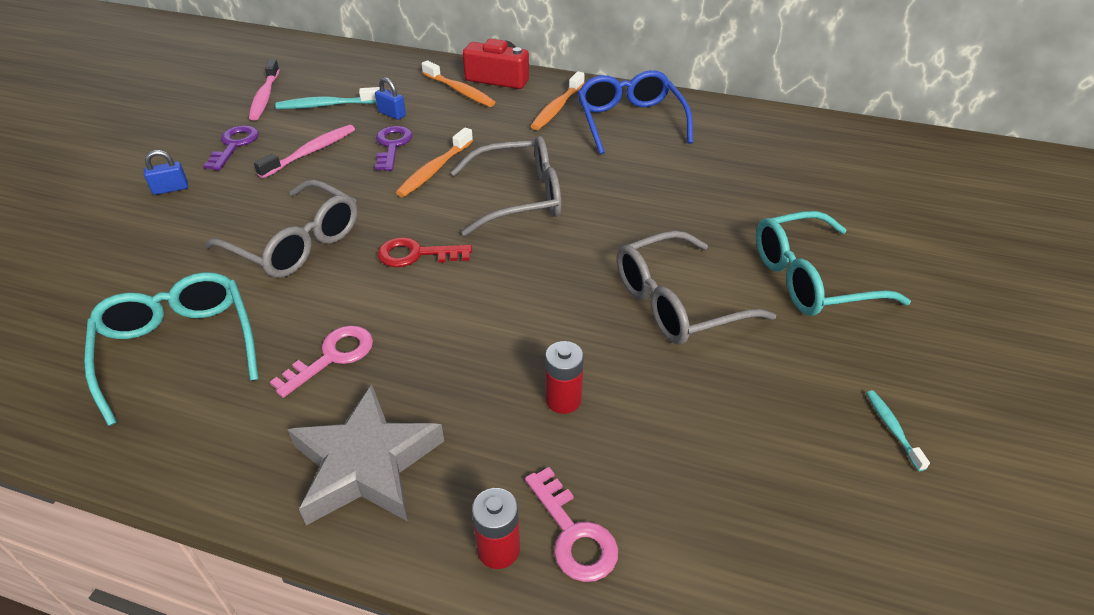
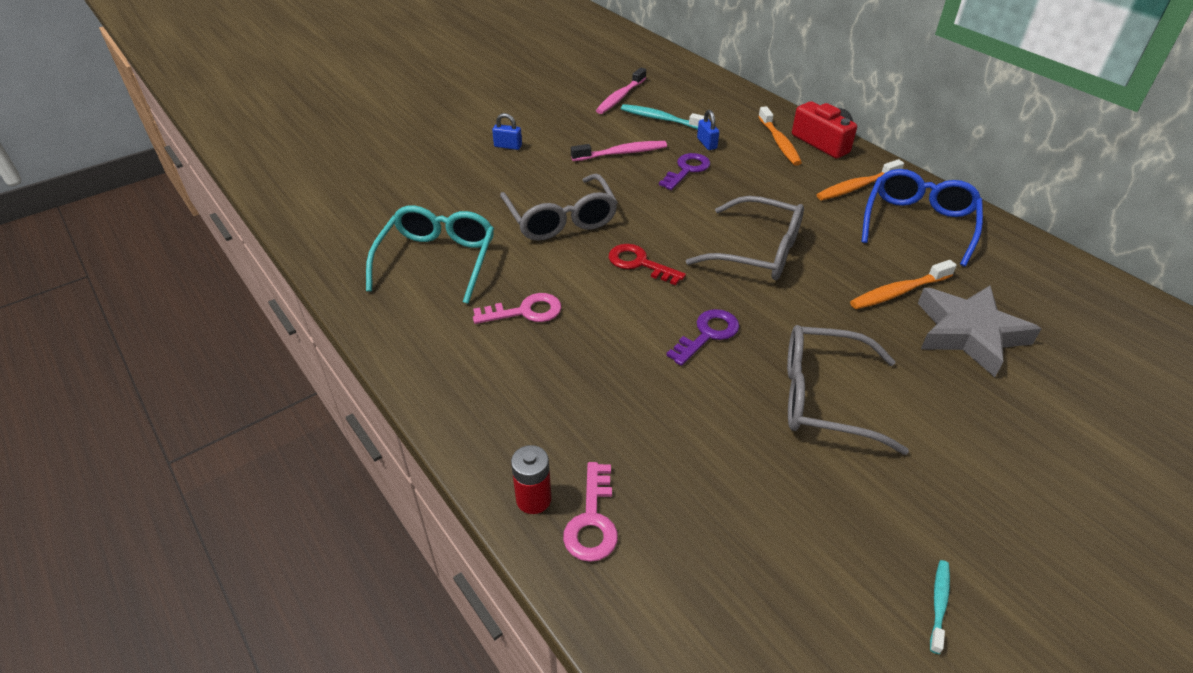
camera: 35 degrees right, 0 degrees up
(234, 145) = (572, 128): purple key -> purple key (707, 334)
(366, 464) = (493, 395): grey star -> grey star (969, 333)
(434, 170) = (705, 202): orange toothbrush -> orange toothbrush (898, 292)
(563, 399) = (663, 424): red battery -> none
(811, 279) = (979, 439): turquoise glasses -> none

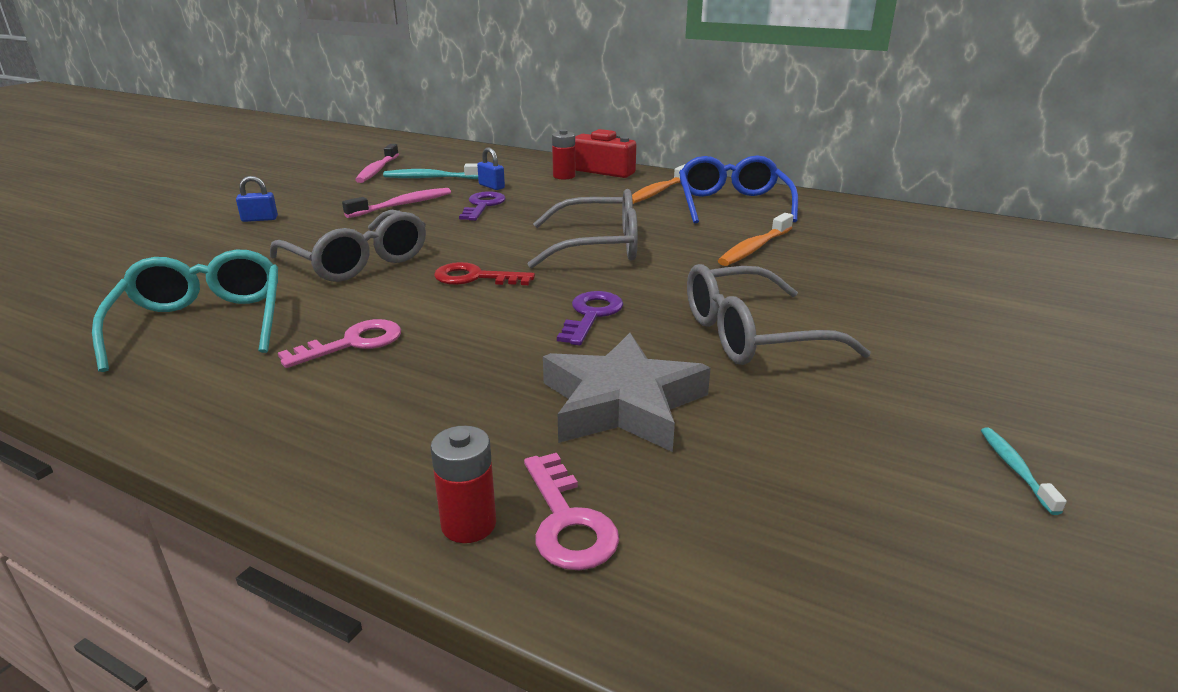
camera: 25 degrees left, 15 degrees down
(779, 142) = (564, 176): orange toothbrush -> red battery
(969, 333) = (840, 262): grey star -> grey star (622, 403)

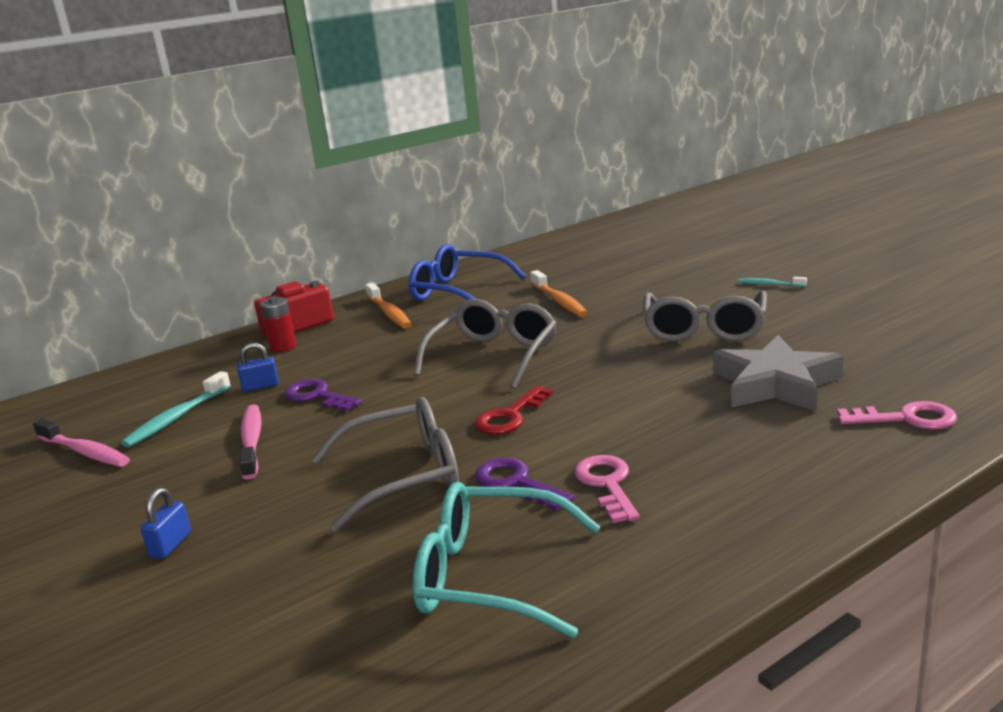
camera: 60 degrees left, 5 degrees down
(468, 524) = (902, 450): red battery -> none
(591, 315) = (631, 376): purple key -> purple key (516, 483)
(1015, 469) = (889, 299): turquoise toothbrush -> turquoise toothbrush (769, 284)

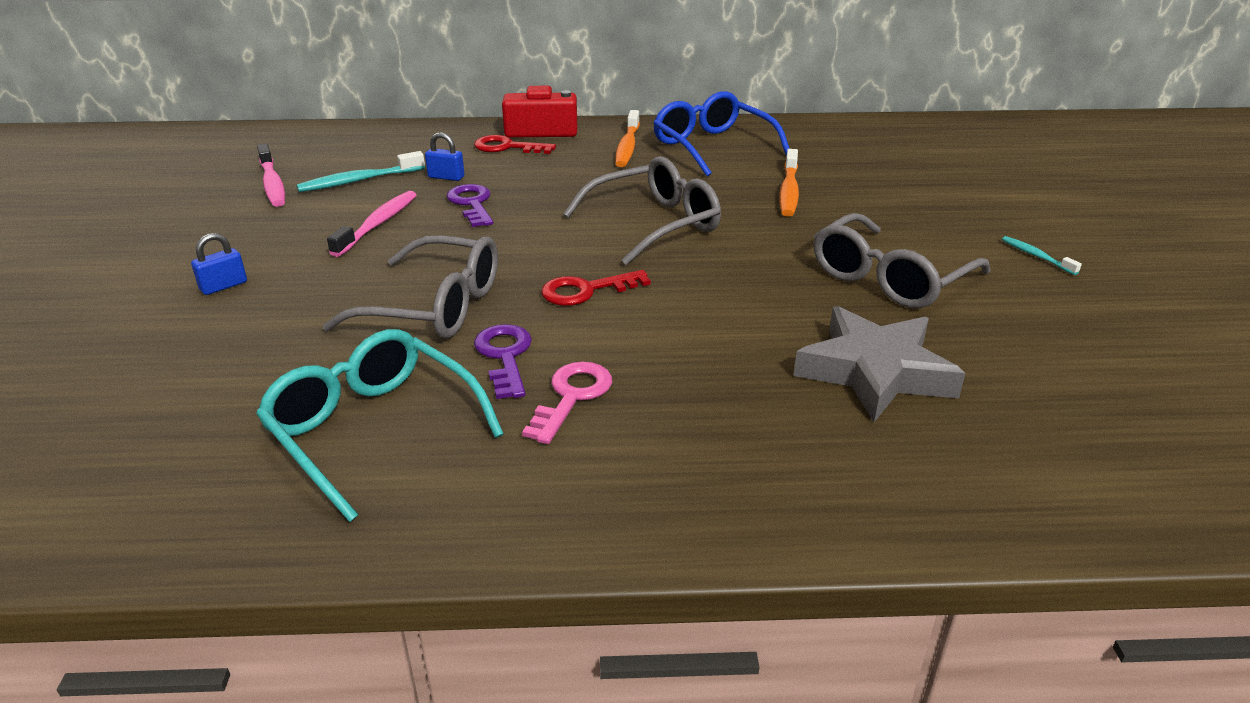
camera: 30 degrees right, 10 degrees up
(283, 347) = (507, 147): red battery -> red key
(906, 419) = (961, 480): pink key -> none

